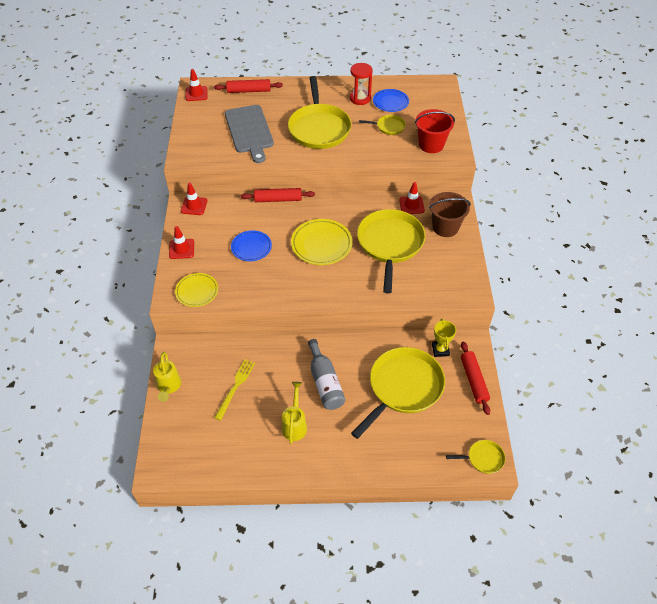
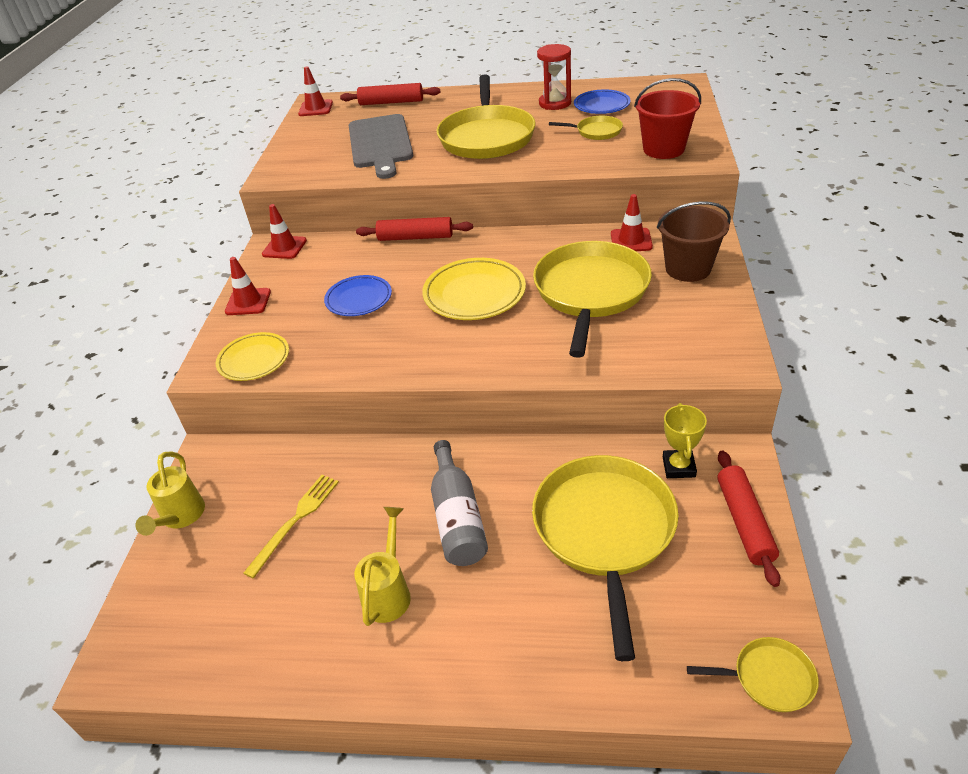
camera: 10 degrees right, 10 degrees down
(403, 387) = (604, 530): yellow pan -> yellow pan turned 45 degrees counterclockwise

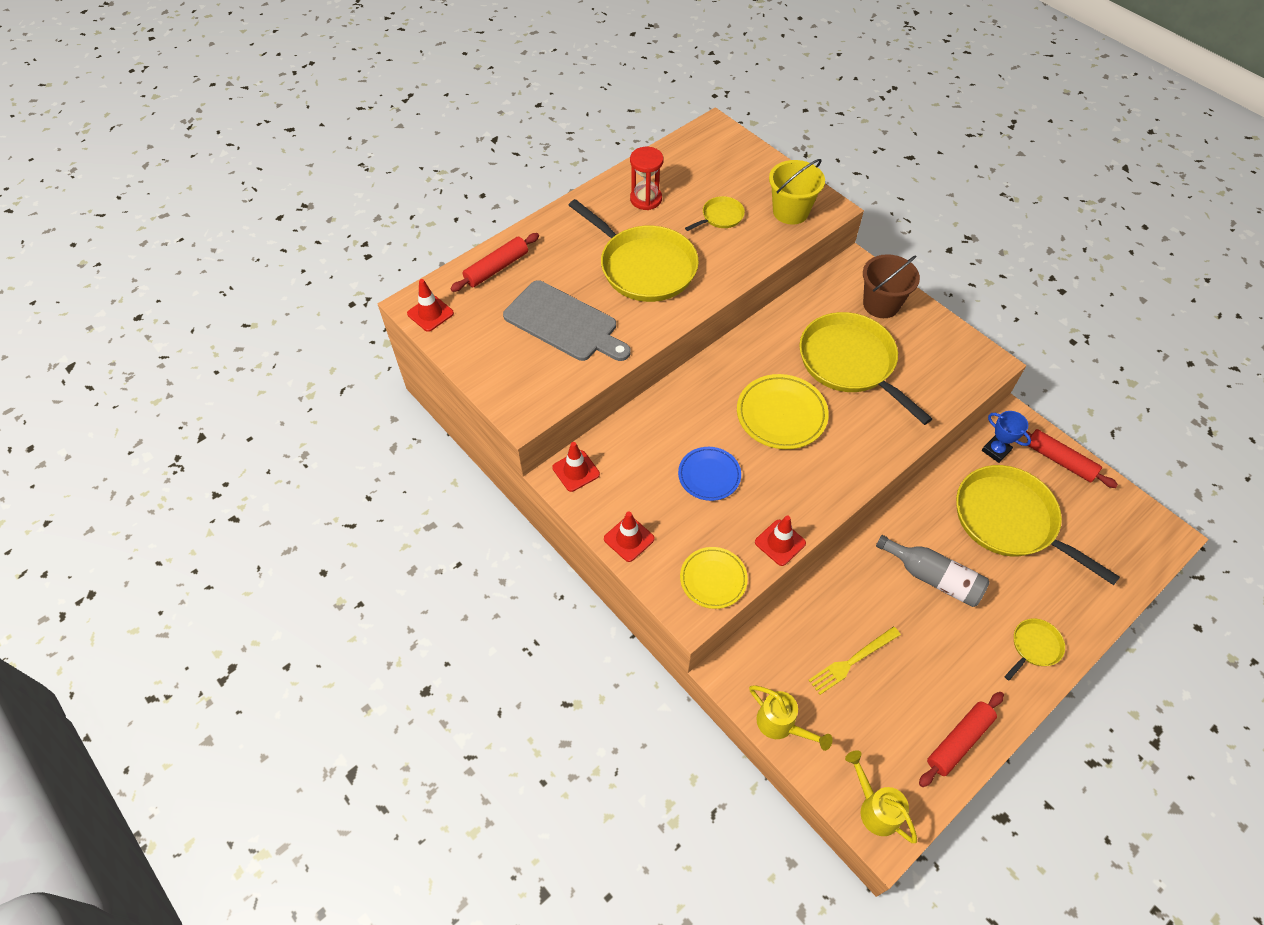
camera: 50 degrees left, 15 degrees up
(295, 521) = (852, 661): yellow fork -> yellow fork turned 105 degrees counterclockwise
(389, 591) = (959, 651): yellow watering can -> yellow watering can (874, 807)
(415, 237) = (668, 392): red rolling pin -> red rolling pin (959, 741)
(601, 105) = (686, 184): blue plate -> none
(631, 240) = (819, 301): red traffic cone -> red traffic cone (780, 542)
(663, 149) = (790, 211): red bucket -> yellow bucket
(678, 467) = (996, 450): yellow trophy -> blue trophy
(769, 678) = (1155, 537): yellow pan -> yellow pan (1034, 646)

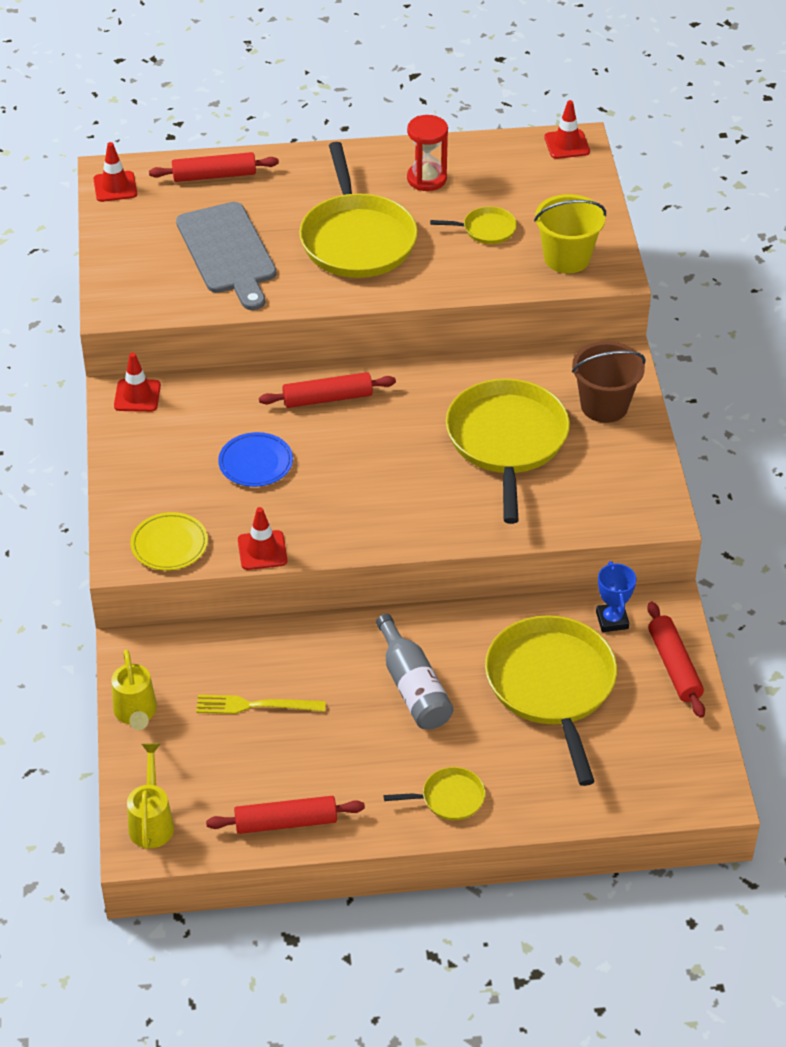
camera: 35 degrees right, 10 degrees down
(629, 539) = (128, 473): red traffic cone -> red traffic cone (567, 144)
(708, 397) = (327, 398): none -> red rolling pin
(781, 414) = (383, 449): yellow plate -> none

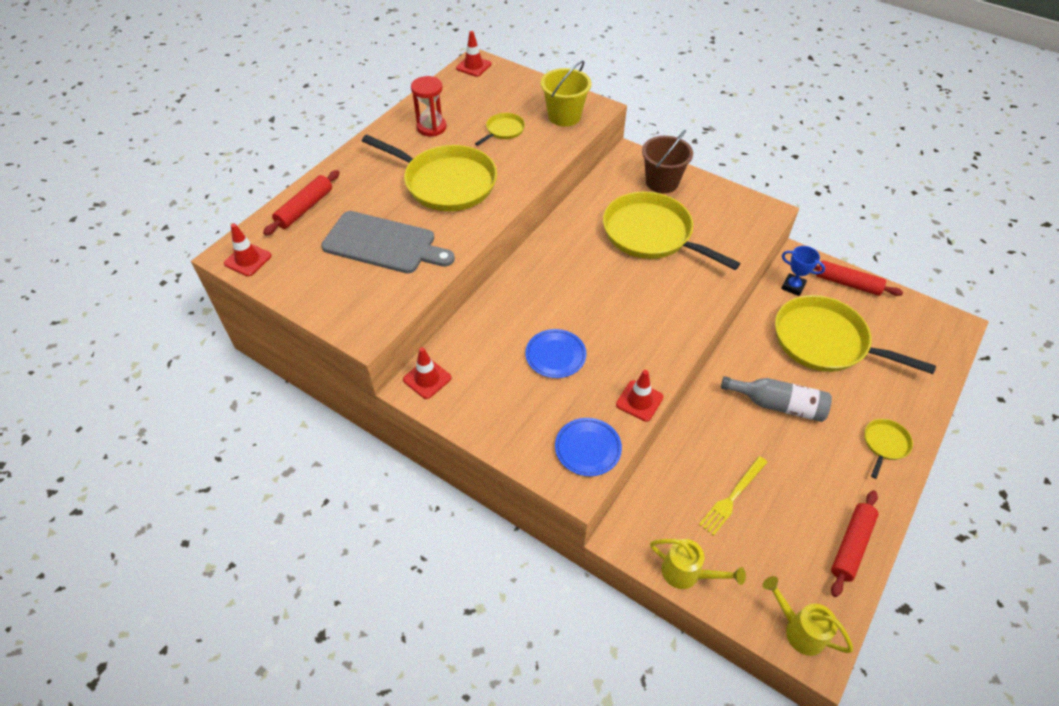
camera: 50 degrees left, 5 degrees up
(169, 545) = (588, 448): yellow plate -> blue plate
(327, 398) = (534, 287): red rolling pin -> none

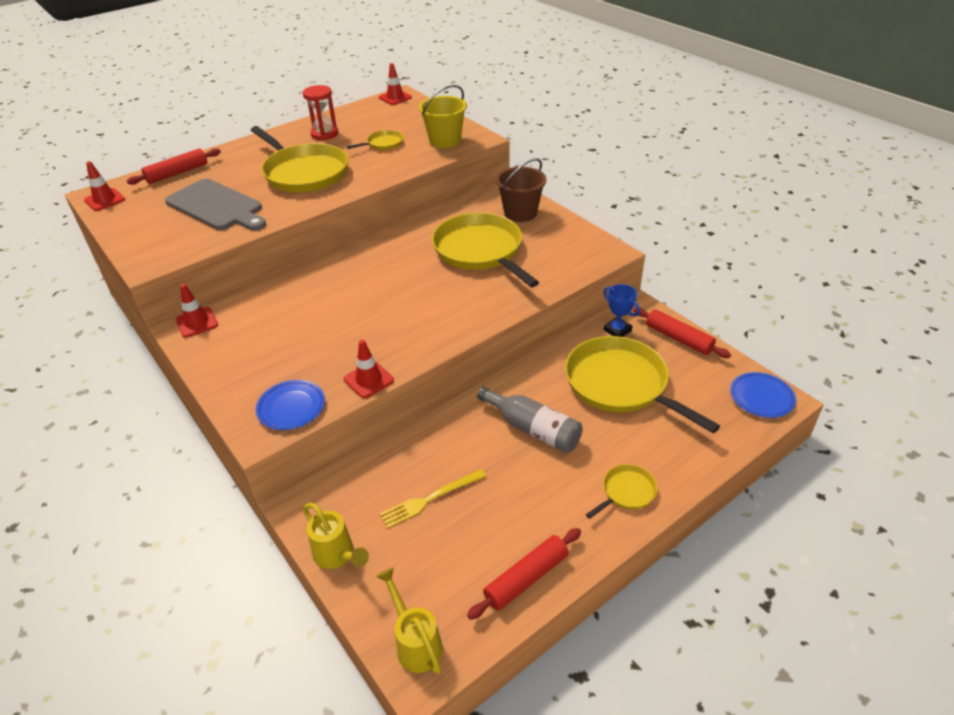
camera: 20 degrees right, 10 degrees down
(555, 355) = (320, 328): blue plate -> blue plate (761, 397)

